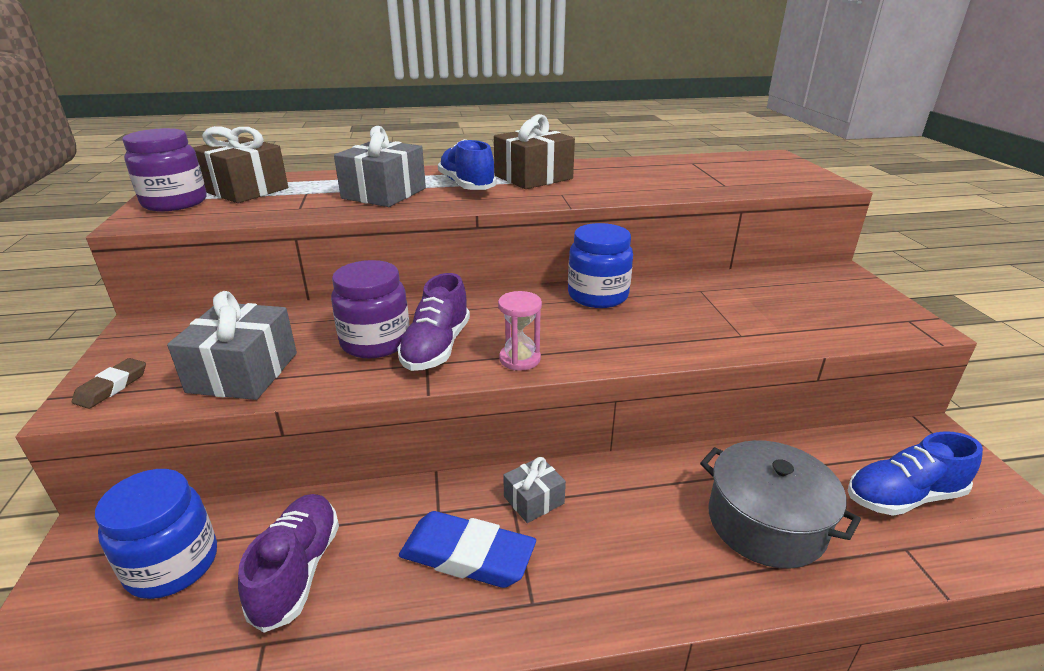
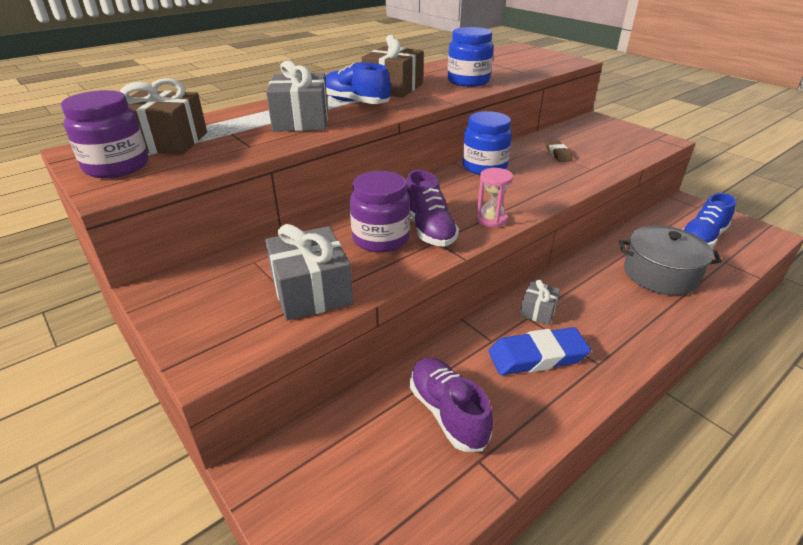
camera: 30 degrees left, 5 degrees up
(112, 387) = (212, 340): brown eraser -> brown eraser (558, 154)
(172, 564) = (354, 452): blue jar -> blue jar (468, 81)

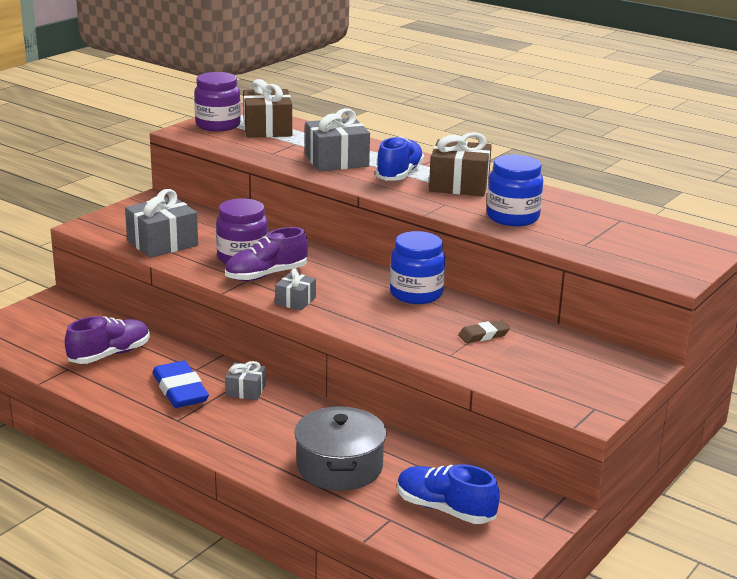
camera: 75 degrees right, 10 degrees down
(491, 219) = (295, 301): pink hourglass -> grey gift

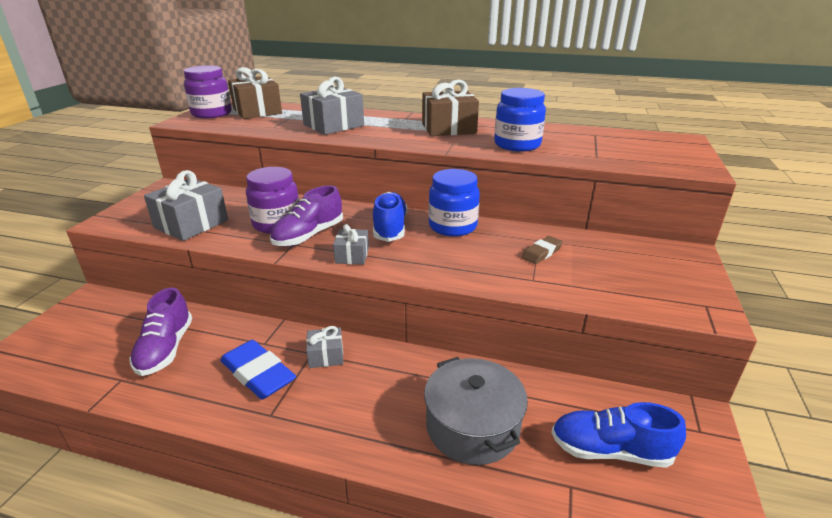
camera: 20 degrees left, 5 degrees up
(110, 354) = (165, 349): purple shoe -> purple shoe turned 150 degrees clockwise
(399, 174) = (394, 127): blue shoe -> blue shoe (390, 228)

